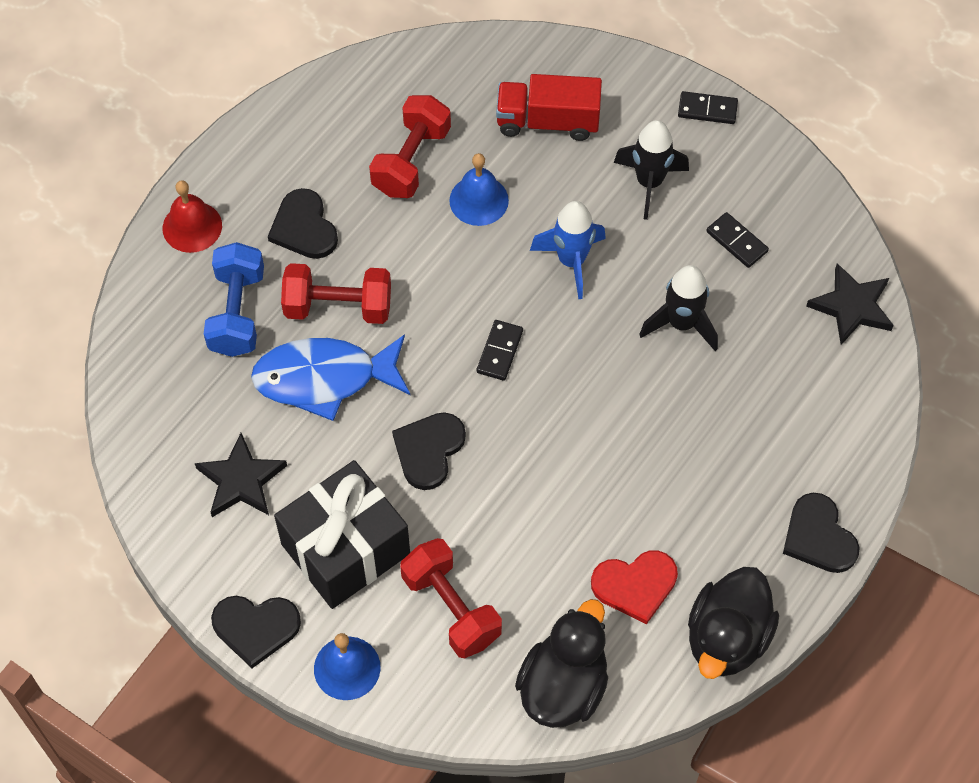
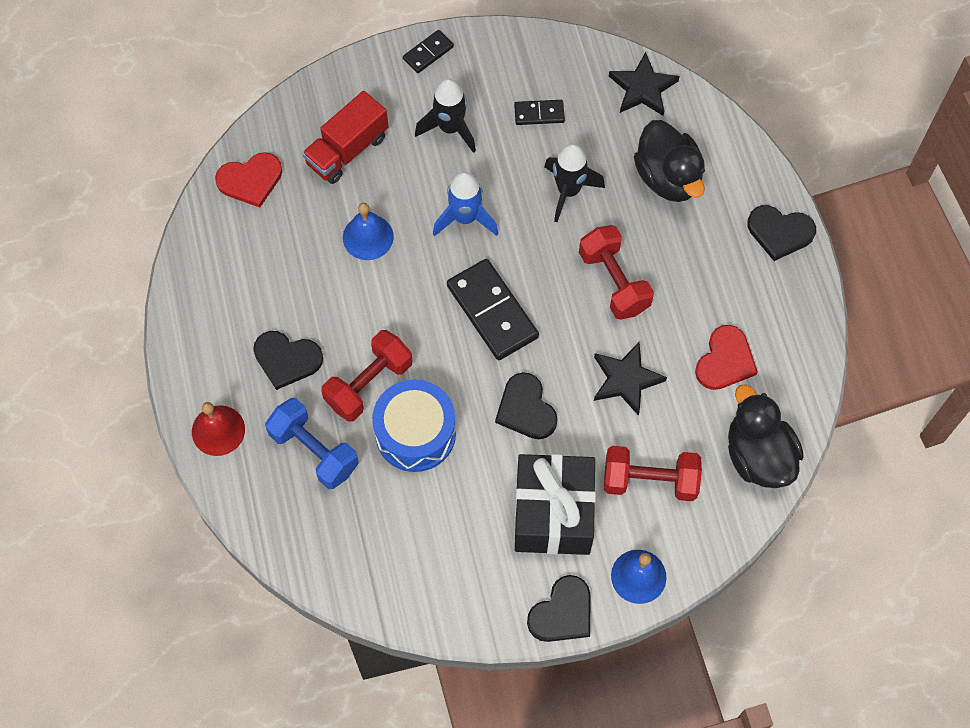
camera: 50 degrees left, 5 degrees up
(241, 480) = (445, 542): black star -> black star (626, 379)
(324, 378) = (415, 433): blue fish -> blue drum
(411, 161) = (298, 254): red dumbbell -> red dumbbell (613, 282)
(447, 73) = (250, 180): none -> red heart
(500, 351) = (492, 311): black domino -> black domino, size x1.92
(727, 638) = (803, 336): black duck -> black duck (668, 177)

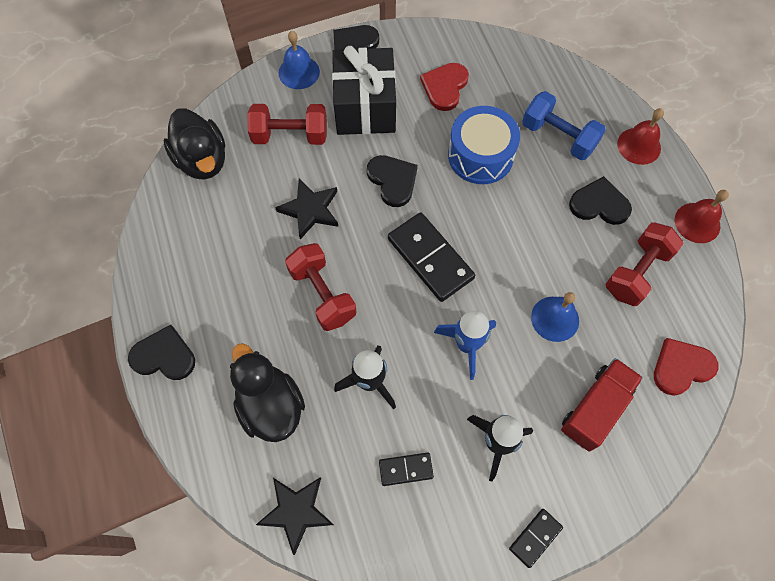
camera: 175 degrees right, 0 degrees up
(181, 328) = (697, 222): none -> red bell
(369, 384) = (526, 190): red dumbbell -> red dumbbell (636, 272)
(725, 360) = (224, 232): red heart -> red heart (445, 87)

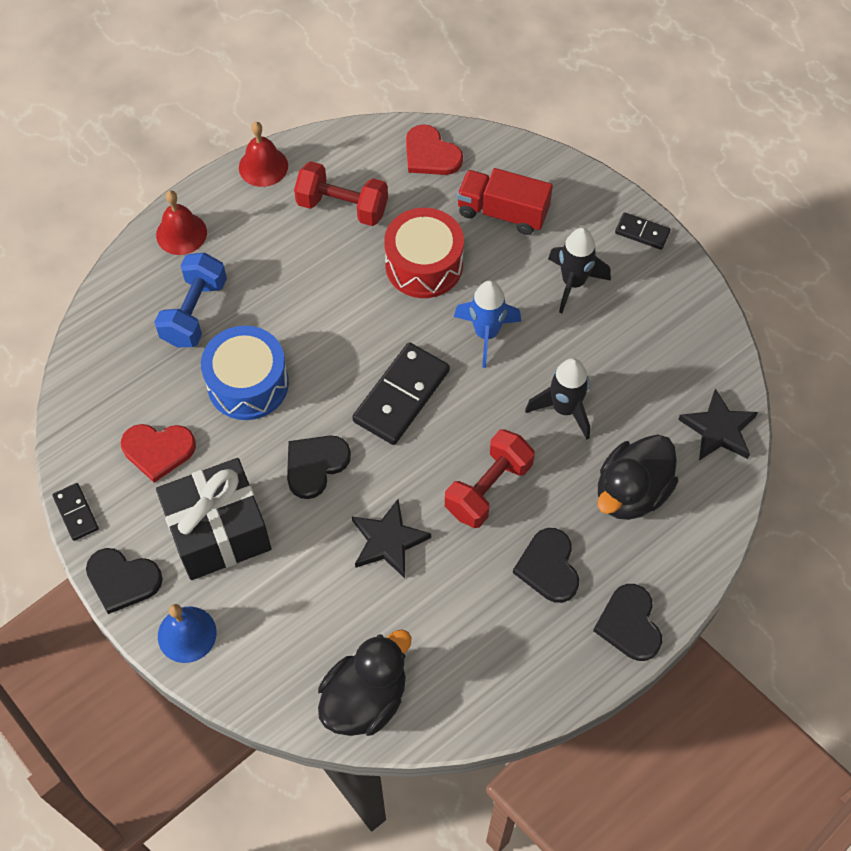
camera: 110 degrees left, 5 degrees down
(290, 135) = (291, 605): red dumbbell -> none
(406, 469) = (634, 350): black domino -> black domino (76, 513)
(555, 318) = (424, 265): blue bell -> red drum
(599, 204) = (272, 255): black heart -> black heart (548, 567)

